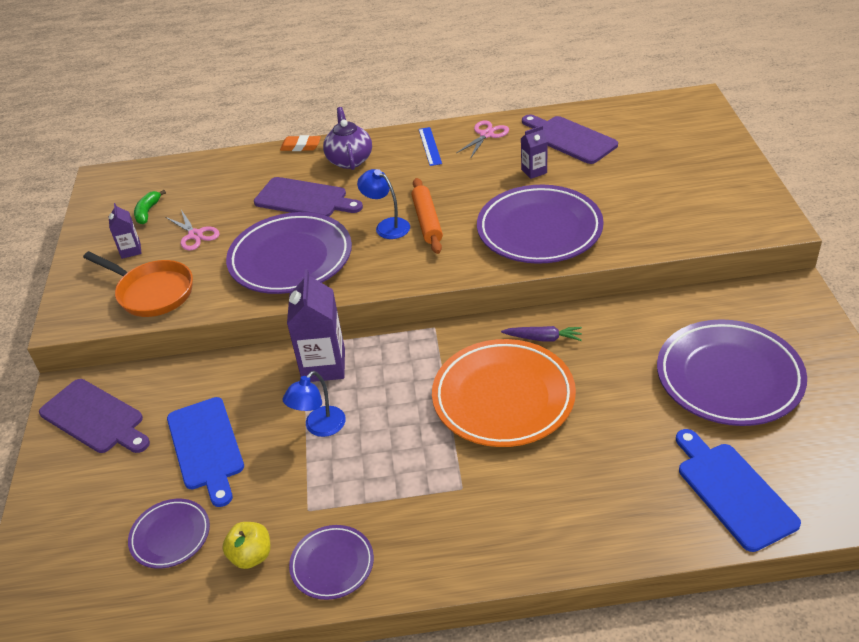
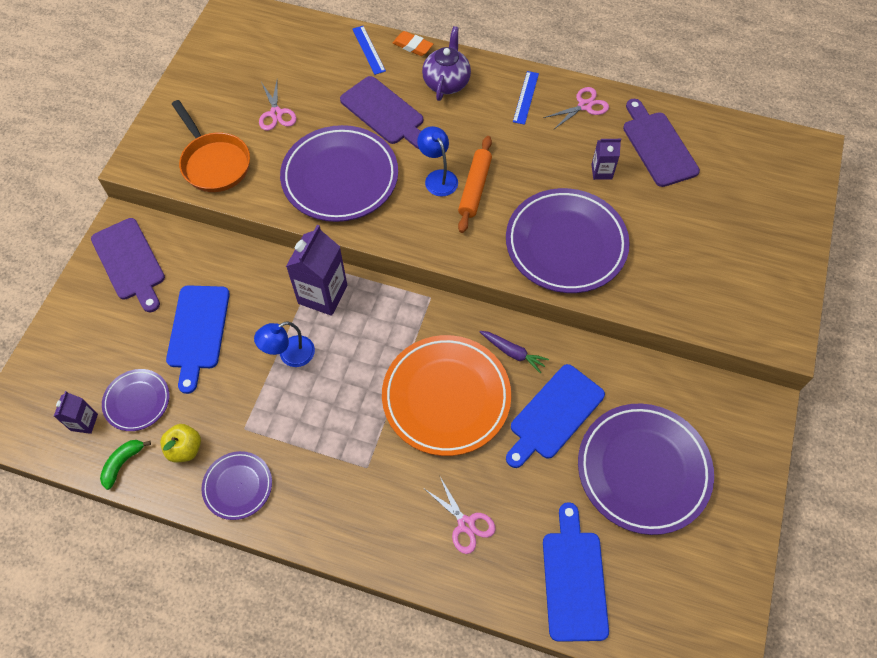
camera: 20 degrees right, 20 degrees up
(131, 250) = (217, 107): purple carton -> purple carton (84, 422)
(148, 212) = (250, 68): green banana -> green banana (123, 463)
(260, 162) = (368, 50): none -> blue ruler
(595, 492) = (466, 524): none -> pink scissors
(616, 369) = (554, 415): none -> blue cutting board

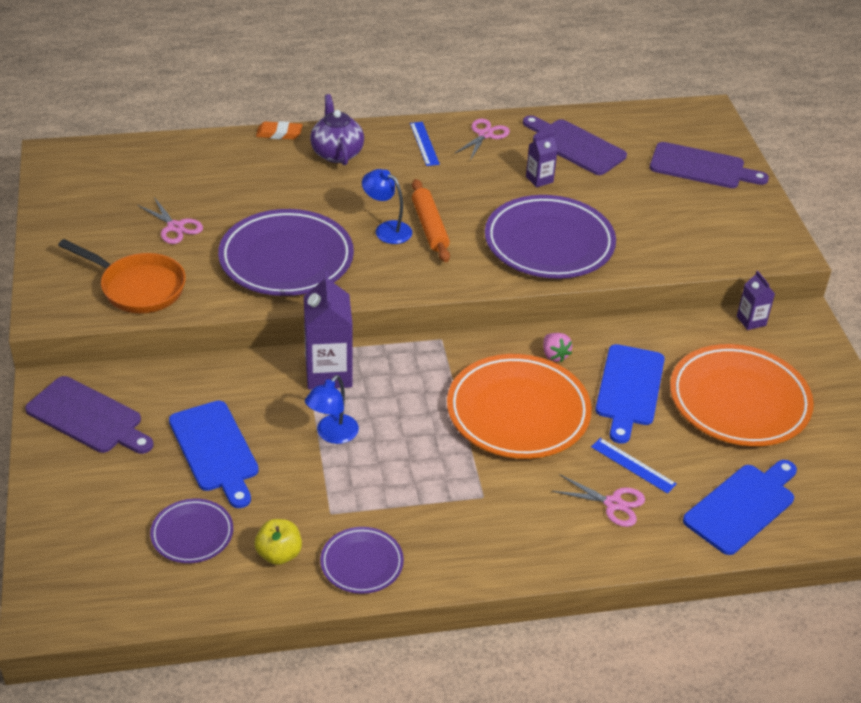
camera: 30 degrees left, 20 degrees down
(84, 422) = (143, 575): purple carton -> purple carton (751, 321)
(123, 463) = (217, 594): green banana -> none
(368, 50) = (235, 148): blue ruler -> blue ruler (633, 465)
(385, 113) = (292, 194): purple cutting board -> purple cutting board (701, 167)
(513, 353) = (554, 355): purple carrot -> pink strawberry
(573, 579) = (742, 506): blue cutting board -> blue cutting board turned 75 degrees clockwise
(643, 470) = (739, 401): purple plate -> orange plate

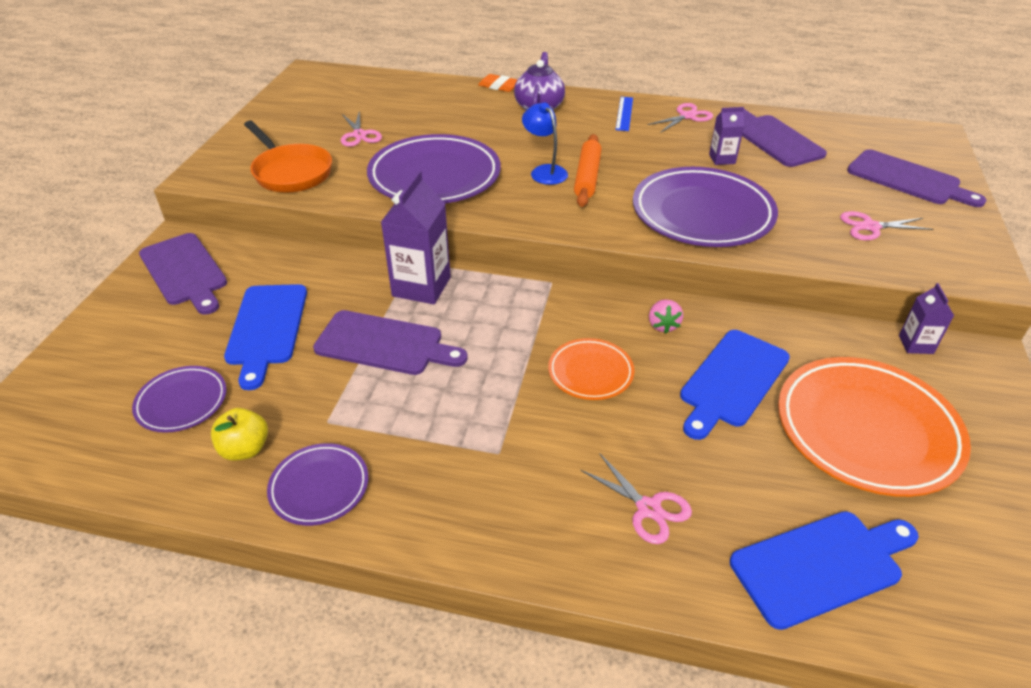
camera: 25 degrees right, 0 degrees up
(332, 435) = (384, 344): blue lamp -> purple cutting board
(518, 412) = (590, 372): orange plate -> orange plate, size x0.52
(633, 465) = (696, 469): blue ruler -> none
(688, 224) = (870, 227): none -> pink scissors

